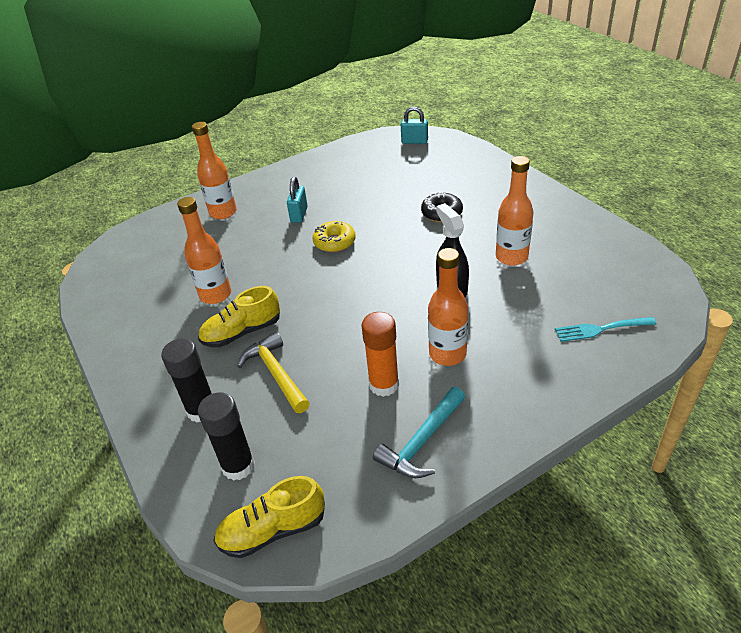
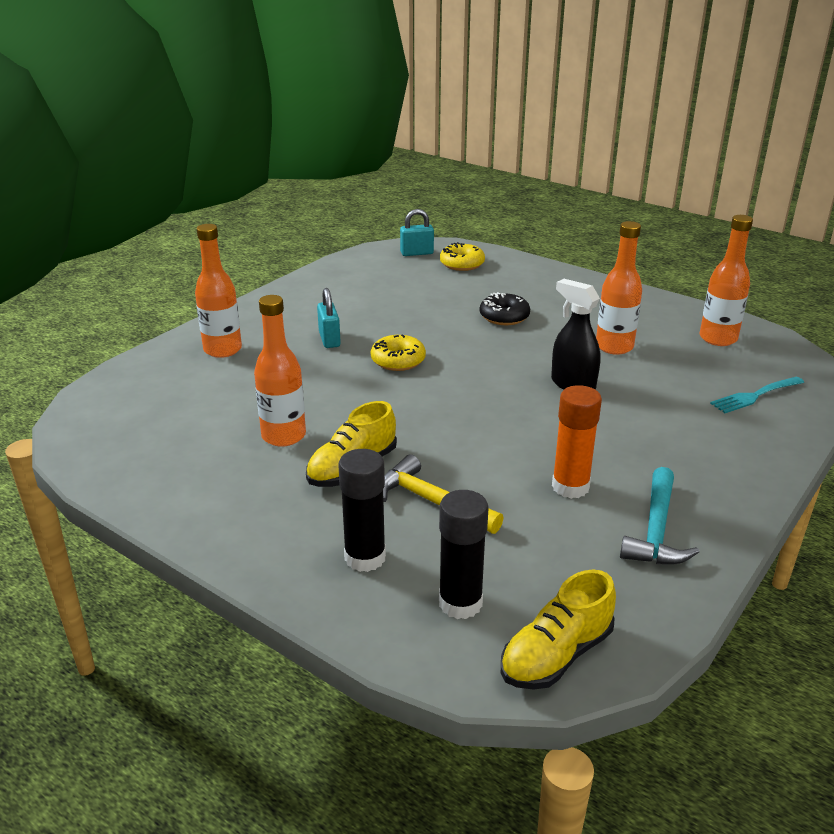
camera: 25 degrees left, 10 degrees down
(442, 156) = (462, 264): none -> yellow donut
(447, 354) = (617, 445): orange bottle -> orange bottle (718, 338)

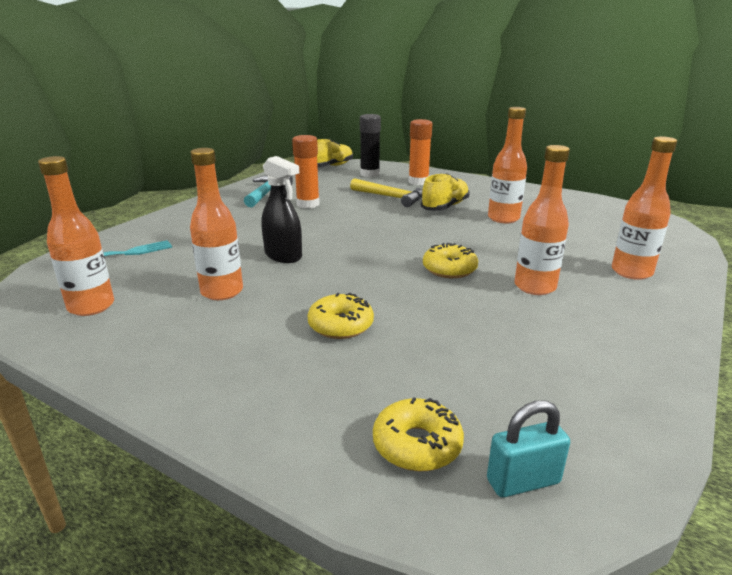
camera: 175 degrees right, 5 degrees down
(329, 339) = (535, 287): turquoise padlock -> orange bottle
(365, 557) = (418, 182): black glue stick -> orange glue stick
(504, 317) = (340, 325): black donut -> yellow donut

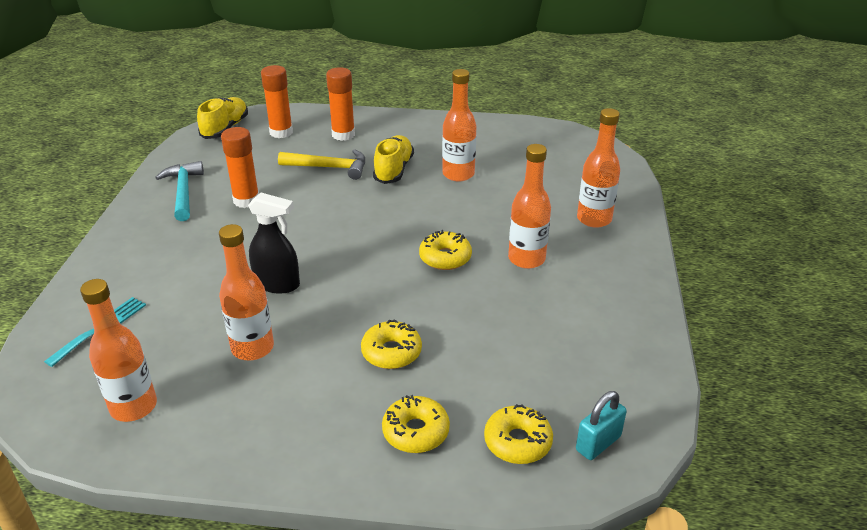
camera: 25 degrees left, 10 degrees up
(309, 398) = (415, 431): none -> yellow donut
(370, 174) = (281, 132): black glue stick -> orange glue stick

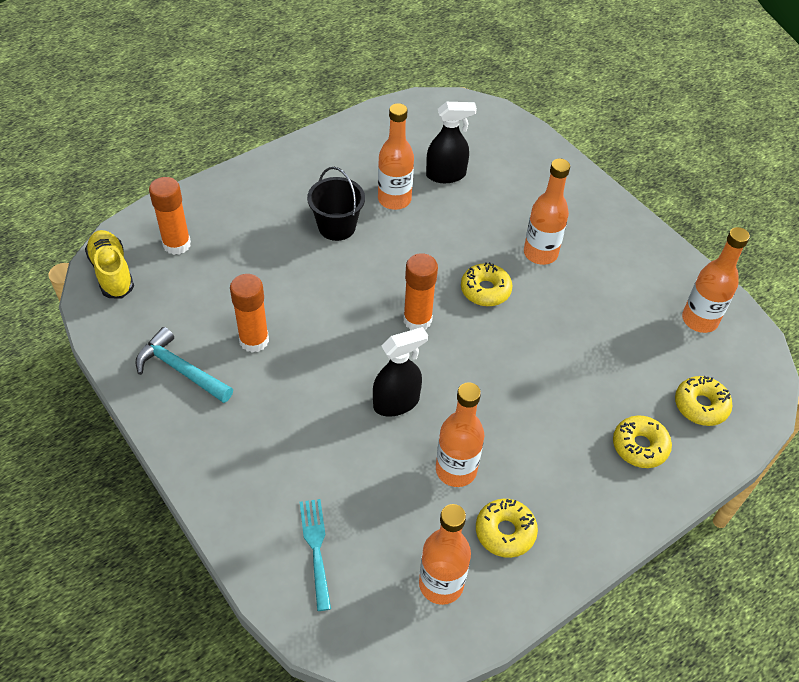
camera: 45 degrees left, 15 degrees up
(329, 167) = (278, 258): yellow hammer -> none
(343, 135) = (240, 213): orange glue stick -> orange glue stick (417, 320)
(391, 352) = (551, 399): yellow donut -> yellow donut (505, 532)
(393, 170) = (337, 227): yellow shoe -> black bucket
(520, 178) = (446, 175): none -> black spray bottle
(594, 219) = (541, 185): orange bottle -> orange bottle (699, 320)
(598, 443) = (740, 371): turquoise padlock -> none

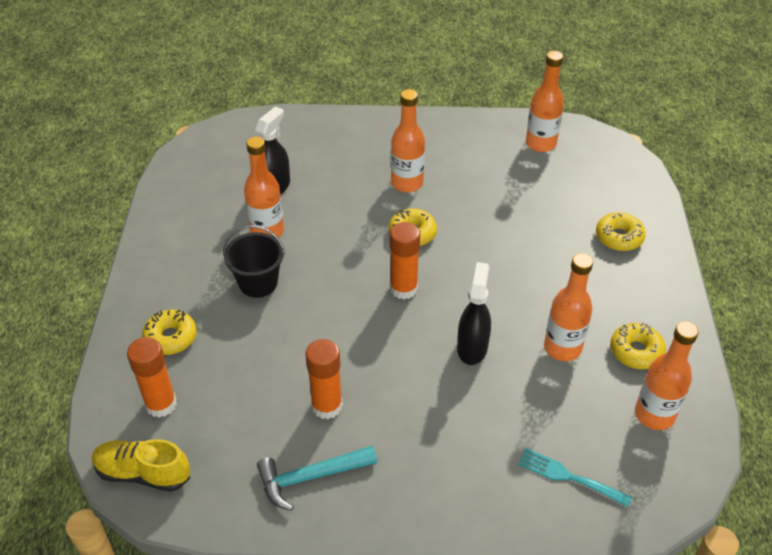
camera: 50 degrees left, 5 degrees down
(700, 406) = (610, 188): yellow donut -> yellow donut (171, 337)

